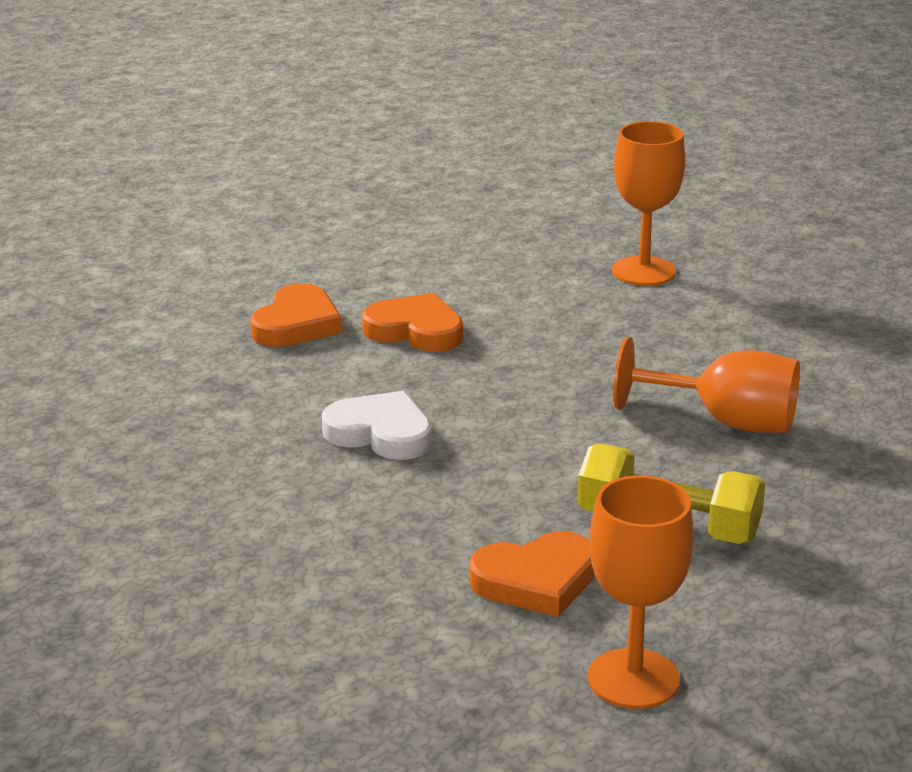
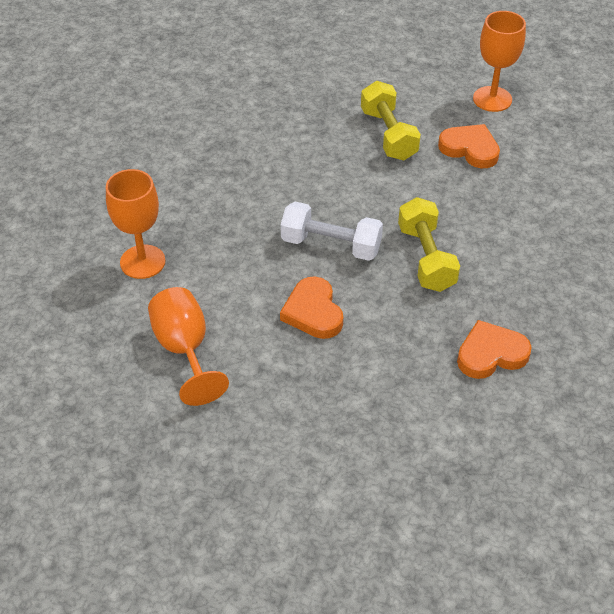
camera: 130 degrees left, 20 degrees up
(296, 324) = (361, 368): orange heart -> orange heart (491, 354)
(380, 433) = (426, 258): white heart -> yellow dumbbell
(502, 383) = (331, 245): none -> white dumbbell
(726, 421) = (284, 156): orange goblet -> orange goblet (185, 349)

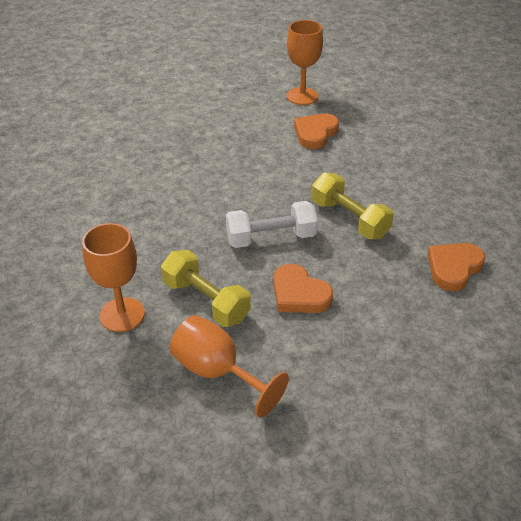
camera: 30 degrees left, 5 degrees down
(388, 134) = (248, 144): yellow dumbbell -> yellow dumbbell (206, 301)
(470, 149) = (315, 133): orange heart -> orange heart turned 60 degrees counterclockwise

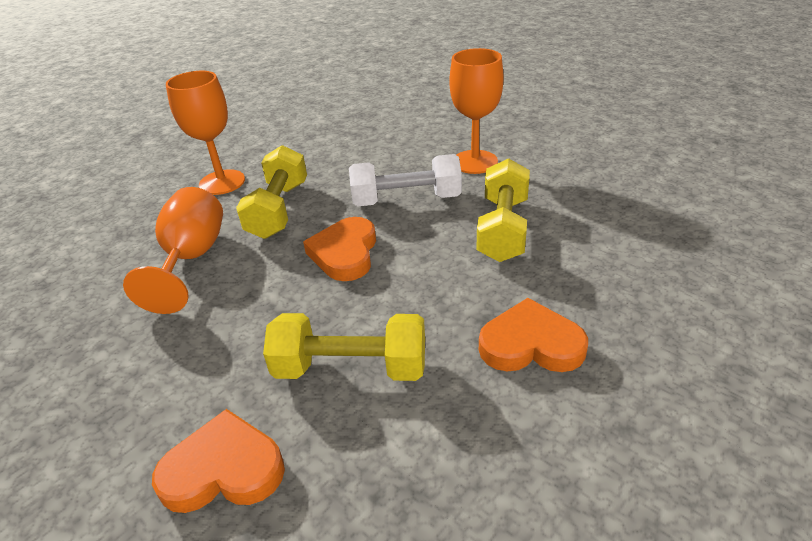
camera: 55 degrees right, 5 degrees down
(271, 238) = (406, 200): white dumbbell -> white dumbbell turned 45 degrees counterclockwise
(302, 96) = (648, 115): orange goblet -> orange goblet (475, 162)
(315, 133) = (604, 147): orange heart -> orange heart (223, 469)
(410, 343) = (351, 368): none -> yellow dumbbell

